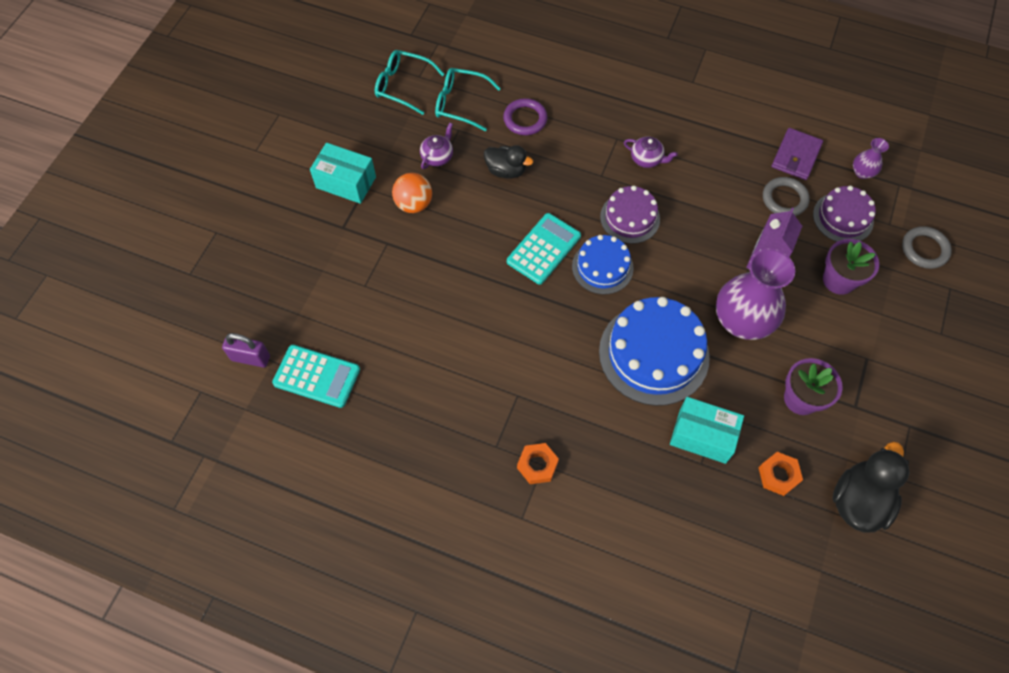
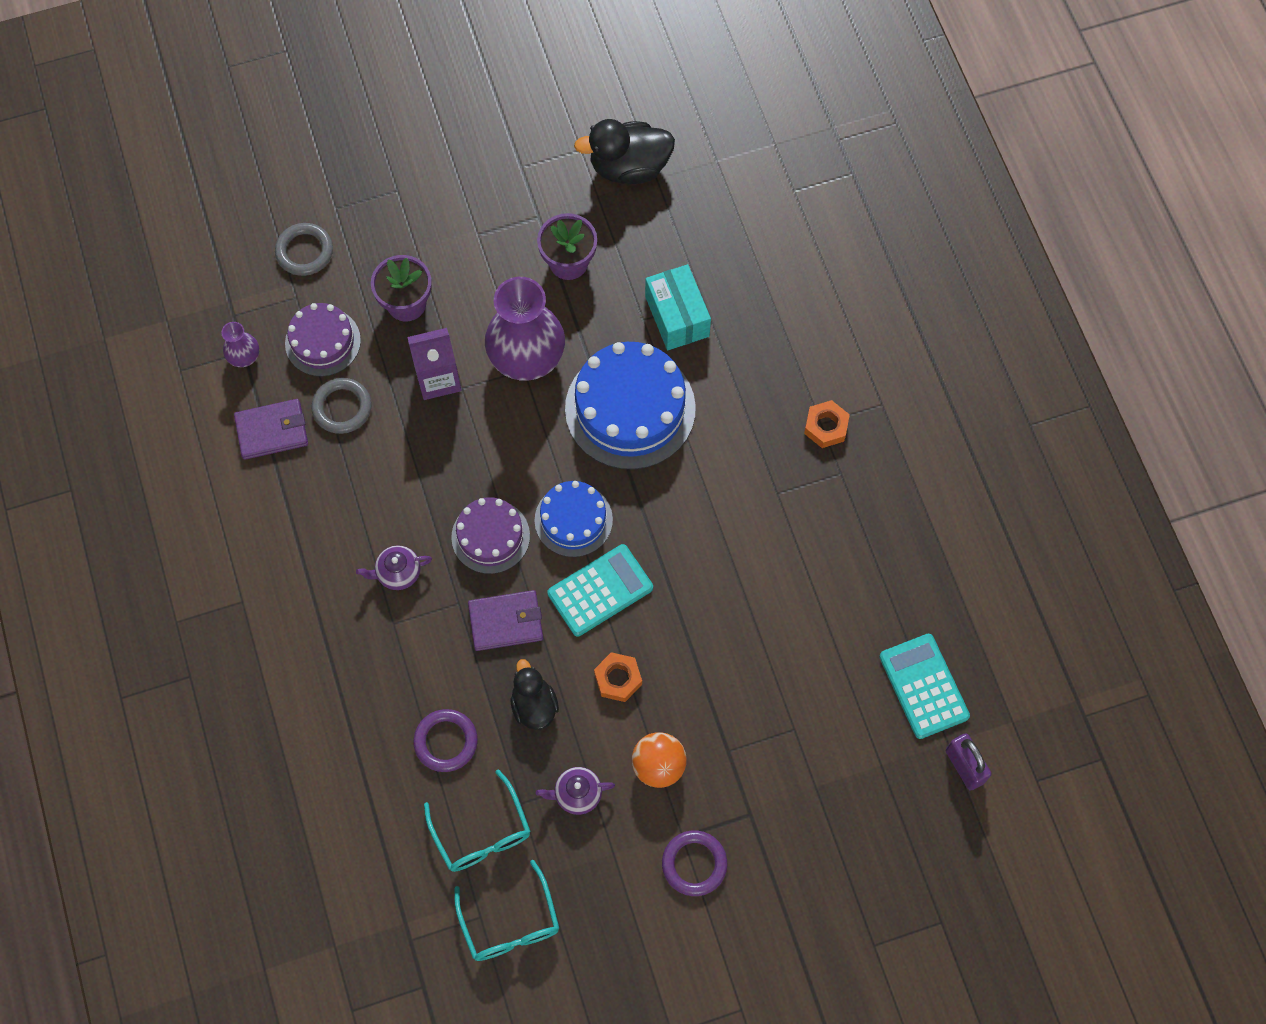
camera: 130 degrees left, 5 degrees up
(346, 182) = (694, 864): turquoise box -> purple ring
(543, 249) = (600, 590): turquoise calculator -> turquoise calculator turned 150 degrees clockwise
(568, 190) = (506, 622): none -> purple wallet
(647, 159) = (398, 573): purple teapot -> purple teapot turned 90 degrees counterclockwise
(778, 475) = (660, 237): orange nut -> orange nut (618, 679)

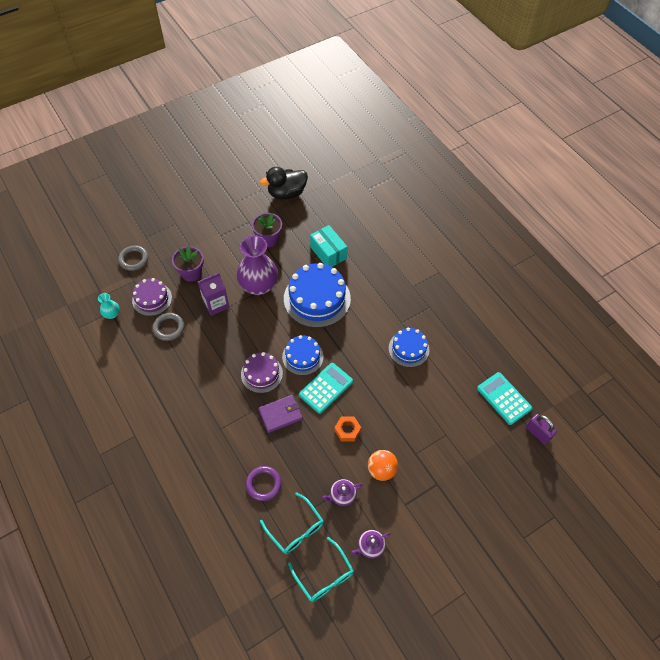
camera: 15 degrees left, 10 degrees down
(244, 357) = (112, 314): purple vase -> turquoise vase
(272, 431) = (134, 346): purple wallet -> none
(398, 573) = (217, 402): purple teapot -> purple teapot (370, 546)
(534, 705) = (306, 454): black duck -> none
(694, 864) = (415, 517): purple ring -> none
(775, 549) = (408, 349): none -> blue cake
(826, 427) = (415, 287): orange nut -> none

